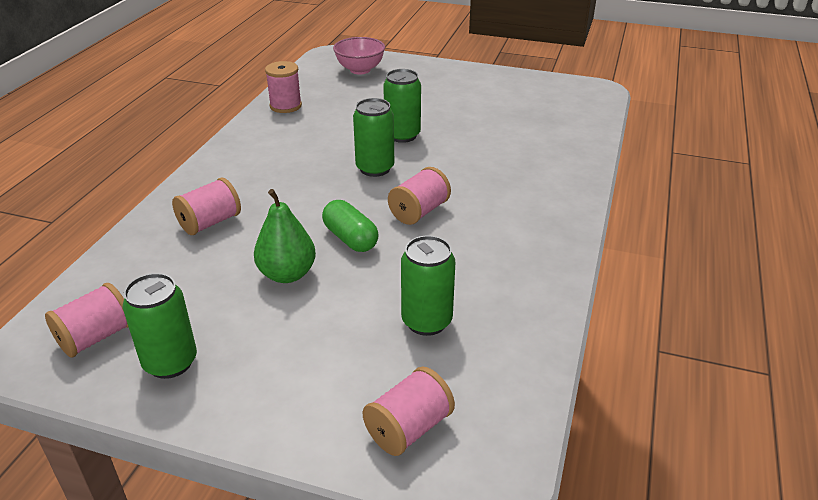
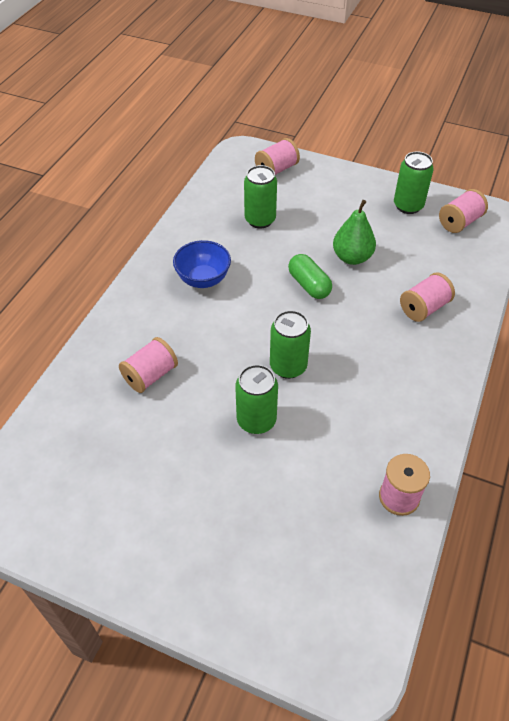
camera: 175 degrees left, 15 degrees up
(360, 70) = (305, 601): pink bowl -> none
(419, 212) = (252, 308): pink spool -> pink spool (150, 375)
(488, 237) = (203, 279): none -> blue bowl

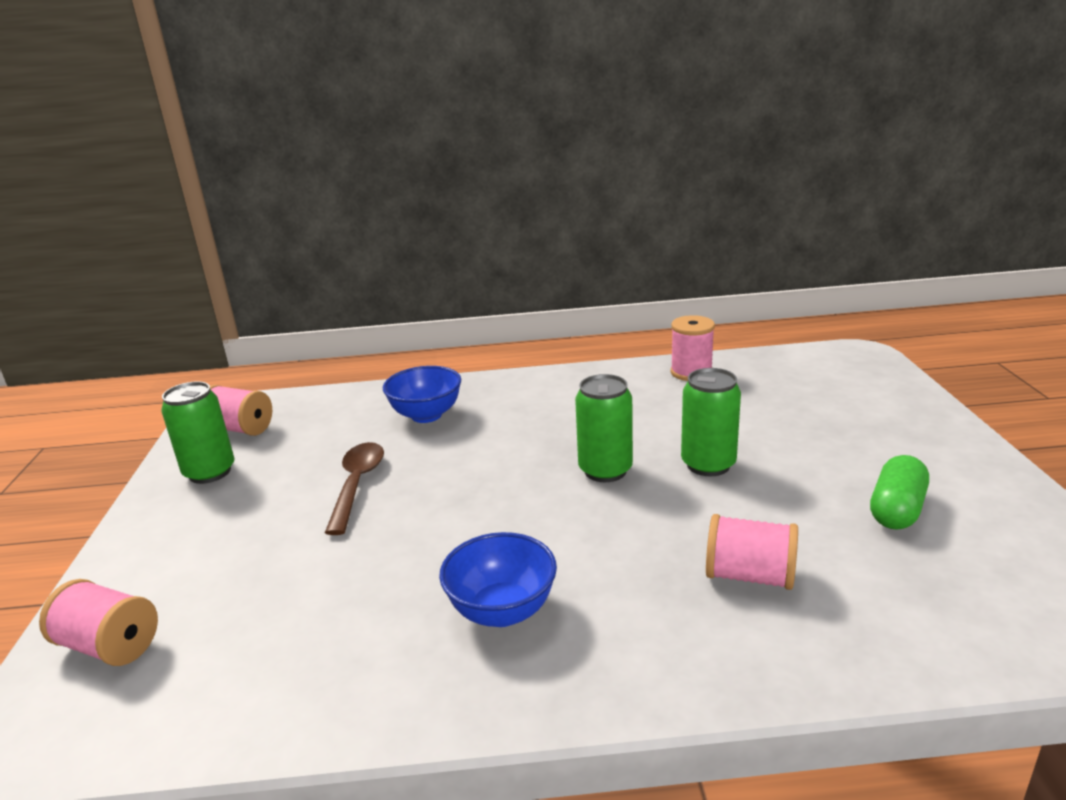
camera: 115 degrees left, 25 degrees down
(260, 220) = (297, 606): green can -> none
(309, 285) = (441, 501): green capsule -> green capsule (896, 510)
(352, 257) = (357, 484): green pear -> brown spoon
(424, 308) = (426, 415): pink spool -> blue bowl

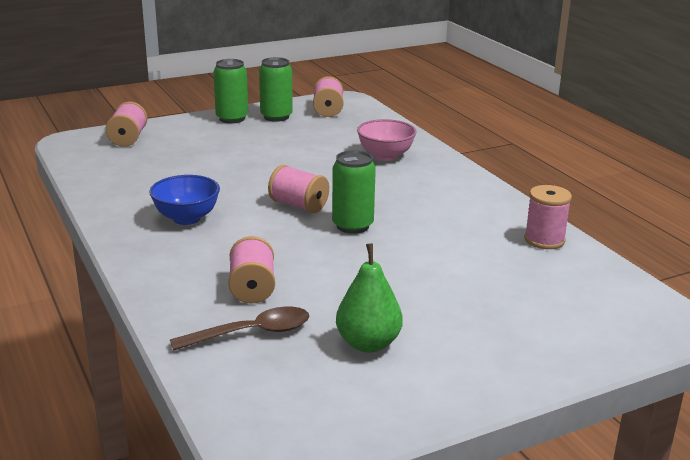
camera: 65 degrees right, 0 degrees up
(357, 484) = (287, 155): brown spoon -> brown spoon (251, 333)
(426, 415) = (385, 156): blue bowl -> pink bowl
(524, 500) = (299, 205): none -> pink spool
(708, 464) = (386, 262): green can -> green can (232, 118)
(896, 510) = (368, 344): green capsule -> green pear

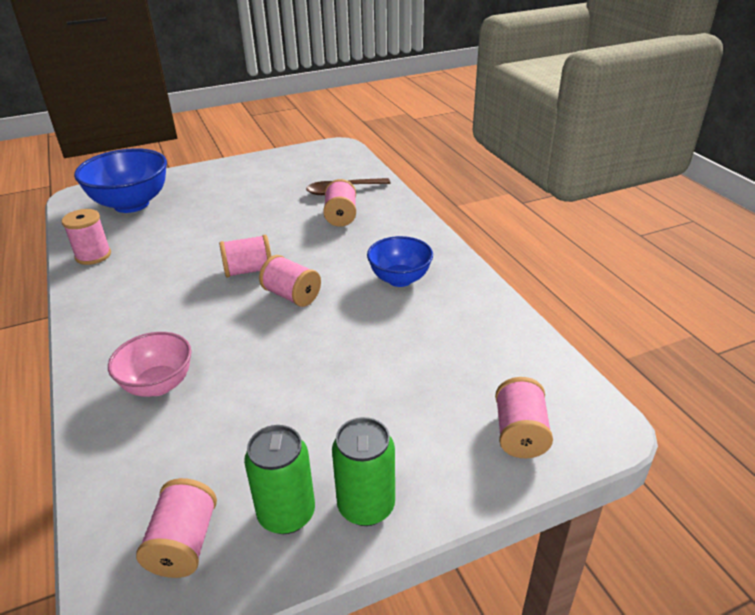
camera: 175 degrees left, 10 degrees up
(352, 226) = (248, 270): green can -> pink spool
(368, 344) = (274, 185): green pear -> none
(573, 307) = (131, 204): none -> blue bowl

